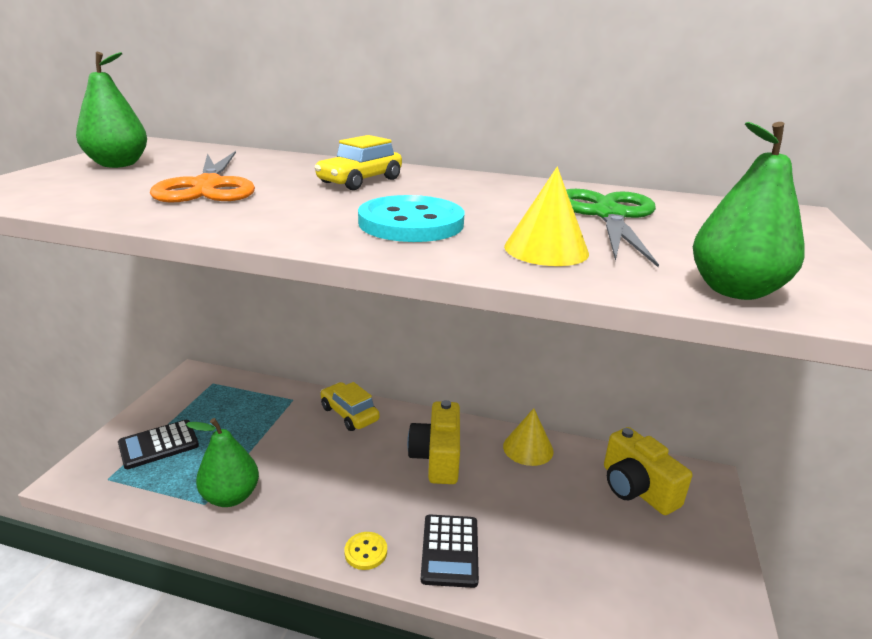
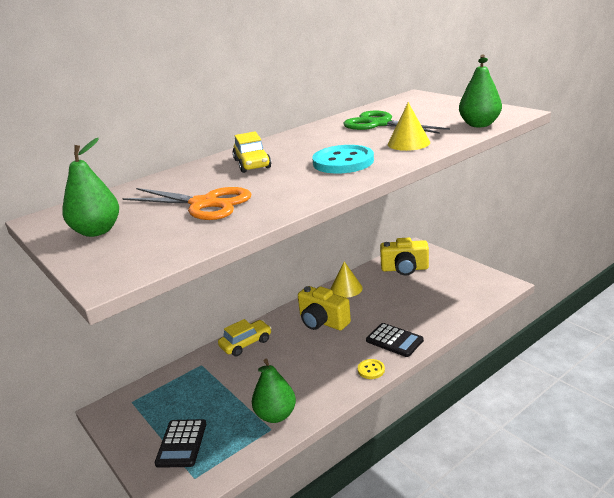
camera: 50 degrees left, 0 degrees up
(349, 414) = (246, 343): yellow car -> yellow car turned 150 degrees clockwise

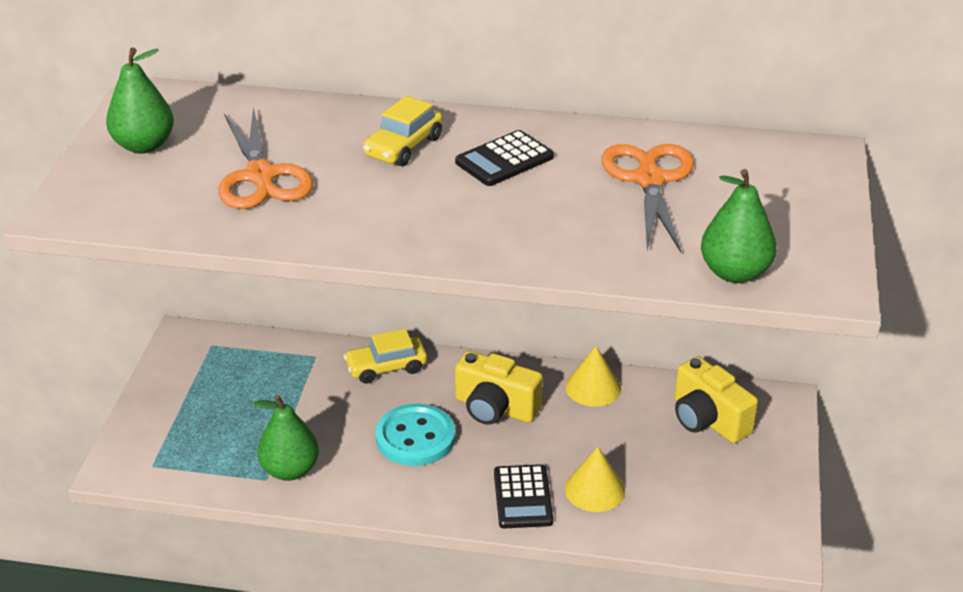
camera: 45 degrees right, 10 degrees up
(181, 443) = (187, 425): black calculator -> black calculator (504, 160)
(246, 343) = (386, 368): yellow car -> yellow car turned 150 degrees clockwise
(322, 322) = (495, 408): yellow camera -> yellow camera turned 60 degrees counterclockwise
(343, 162) = (472, 214): turquoise button -> turquoise button (415, 437)
(371, 370) = (442, 506): yellow button -> none
(379, 124) = (649, 179): green scissors -> orange scissors
(408, 143) = (592, 239): yellow cone -> yellow cone (594, 489)

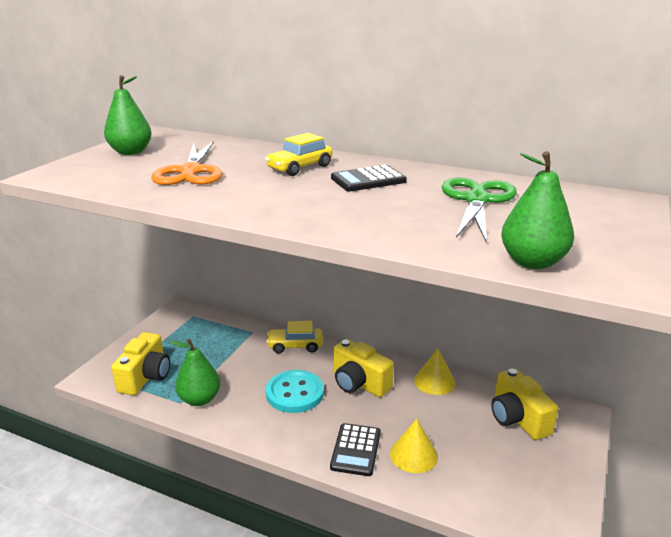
camera: 15 degrees right, 10 degrees down
(196, 452) = (146, 377): none -> yellow camera
(649, 179) = (477, 200): orange scissors -> green scissors

